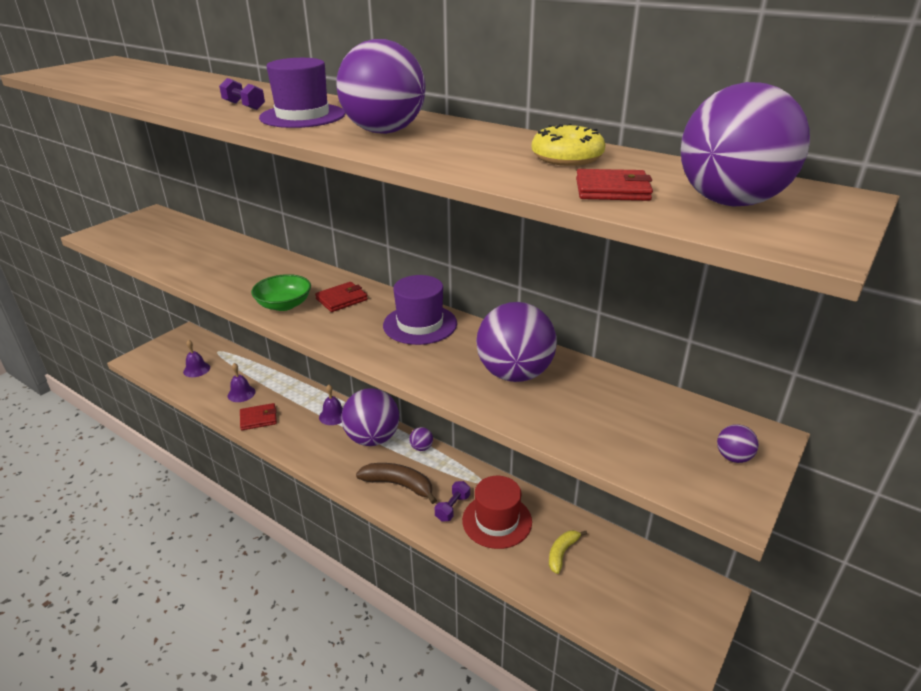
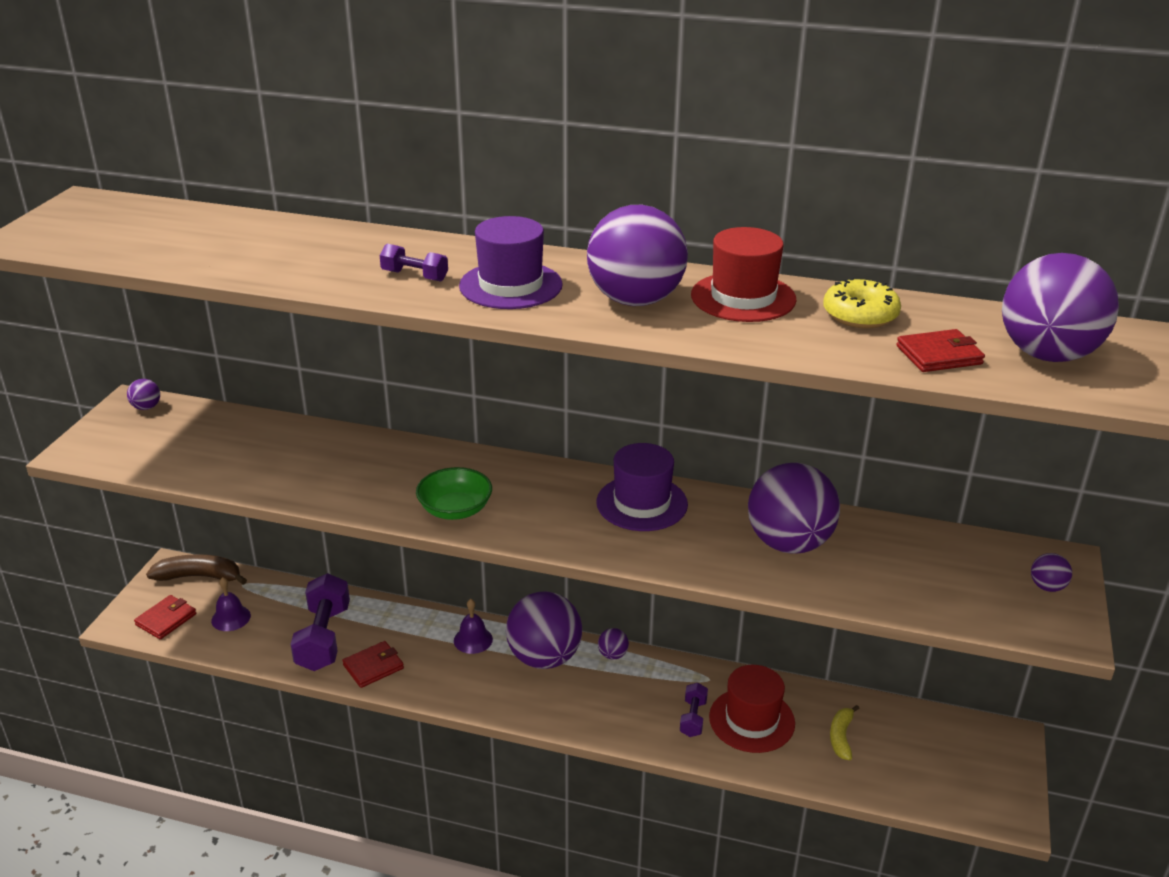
camera: 20 degrees left, 0 degrees up
(156, 217) = (146, 407): none -> purple ball
(241, 393) = (323, 638): purple bell -> purple dumbbell
(341, 299) = (521, 488): red wallet -> red wallet (166, 619)
(399, 485) = (613, 707): brown banana -> brown banana (199, 576)
(475, 138) = (743, 297): none -> red hat

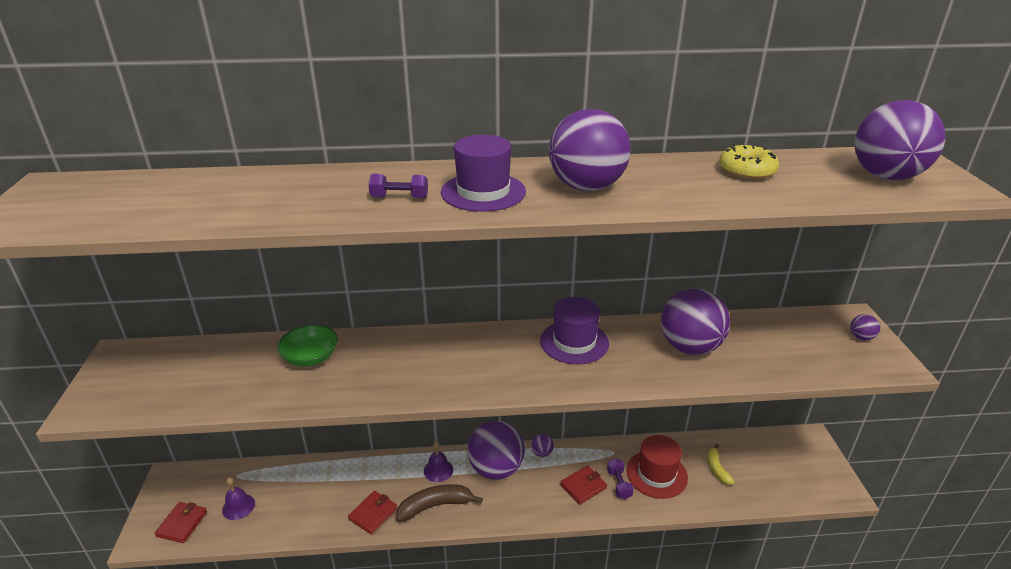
camera: 20 degrees left, 0 degrees up
(146, 407) = (133, 354): purple ball -> none
(199, 576) = (197, 479): brown banana -> brown banana (435, 506)
(323, 638) = (323, 501): purple dumbbell -> none
(455, 509) = (442, 380): green bowl -> green bowl (310, 357)
(743, 297) = (658, 172): red hat -> none
(939, 355) = (824, 188): red wallet -> red wallet (583, 486)

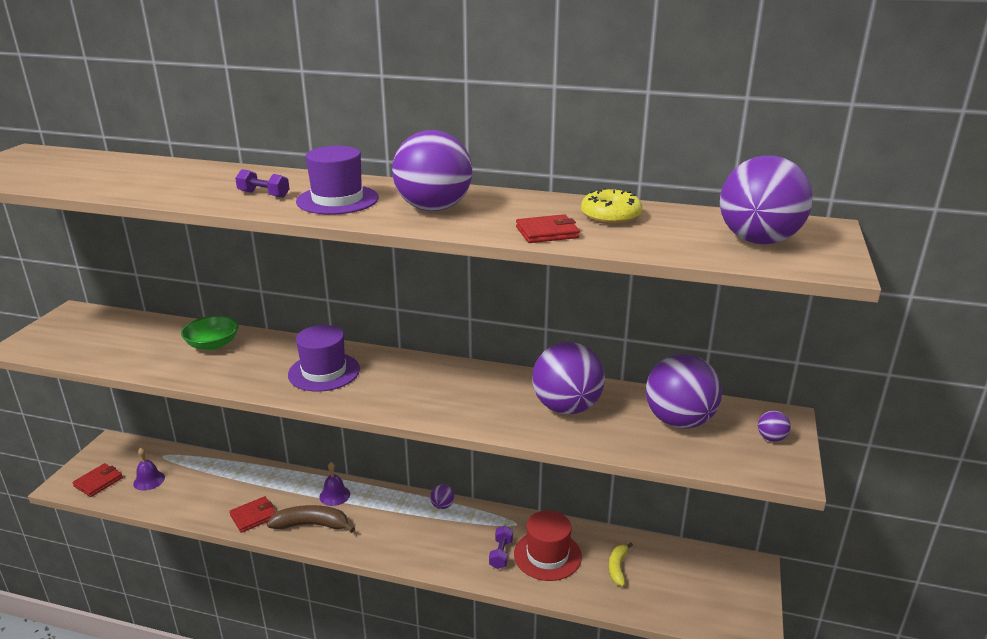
camera: 20 degrees right, 5 degrees down
(496, 469) = (388, 508): purple ball -> purple ball (679, 421)
(574, 342) = (453, 379): purple hat -> purple hat (324, 372)
(583, 486) = (463, 546): red wallet -> red wallet (547, 232)

